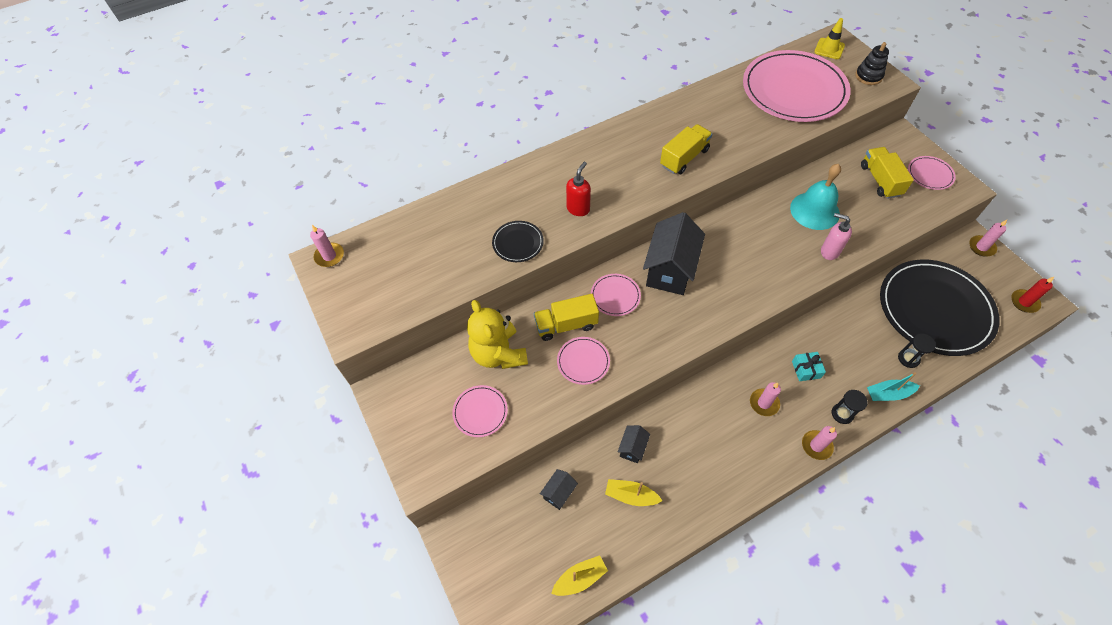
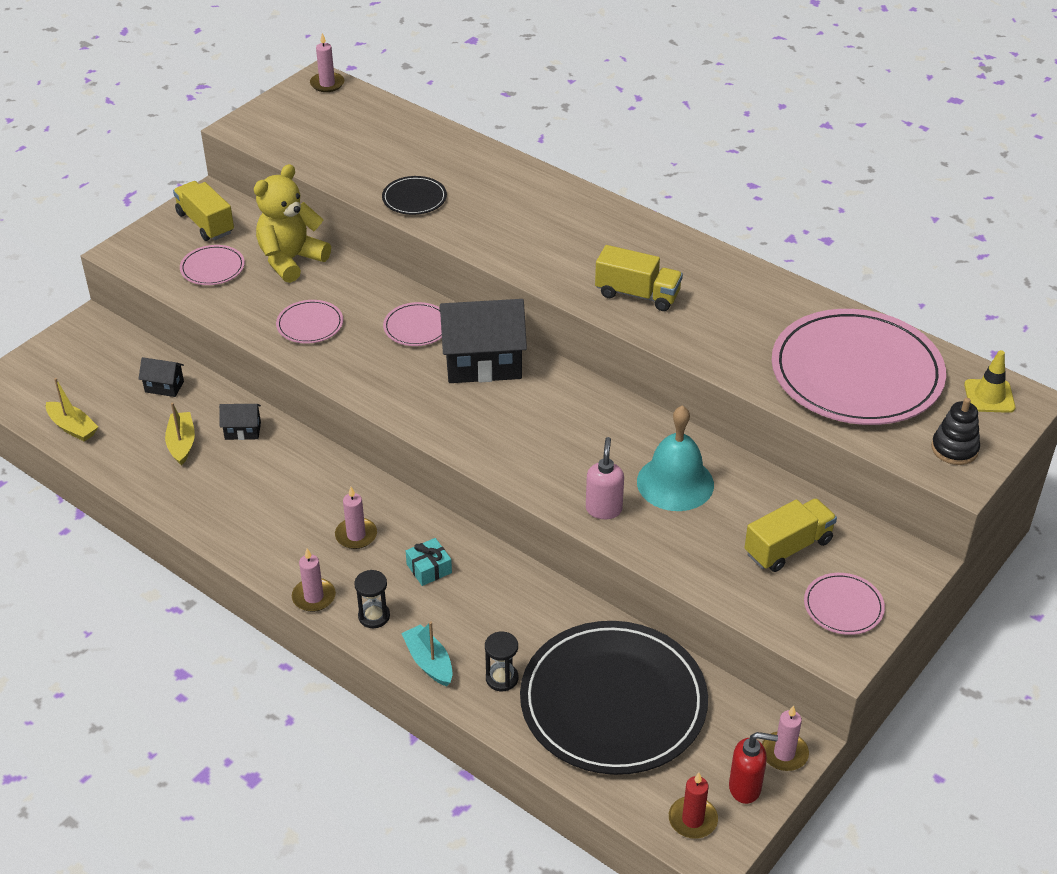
camera: 65 degrees right, 15 degrees down
(566, 325) = (354, 299): yellow truck -> yellow truck (205, 223)
(578, 209) = (493, 228): red soap dispenser -> red soap dispenser (745, 788)

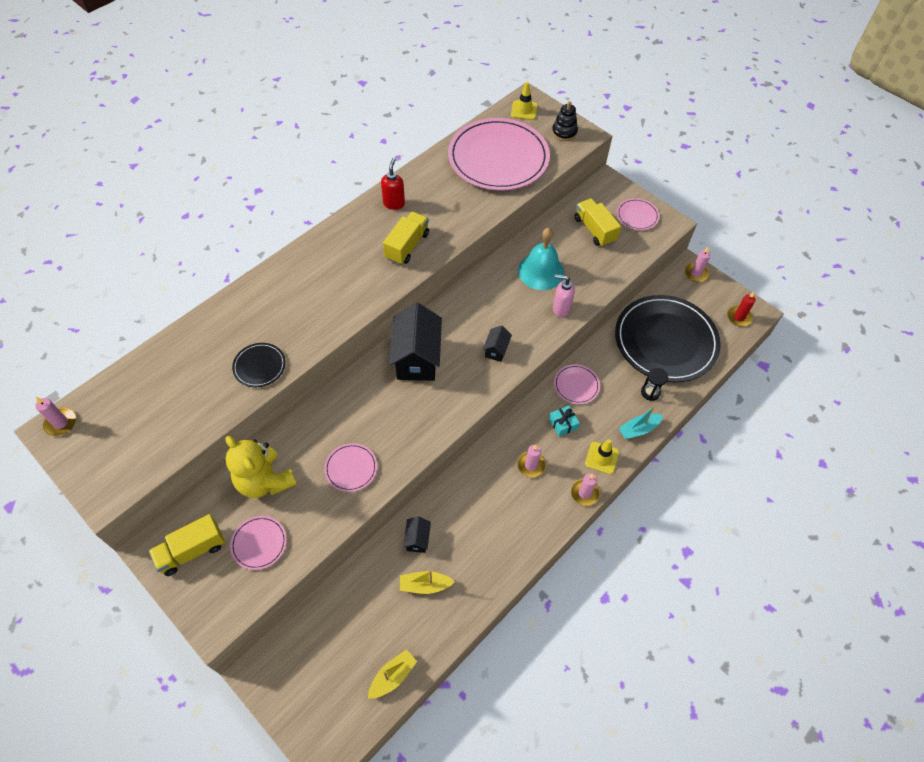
camera: 85 degrees left, 15 degrees up
(164, 387) = (355, 601): black house -> black house (496, 350)
(374, 616) = (602, 458): black hourglass -> yellow traffic cone
(417, 327) = (369, 396): pink plate -> pink plate (576, 385)
(745, 788) = (718, 292): red soap dispenser -> red soap dispenser (394, 203)

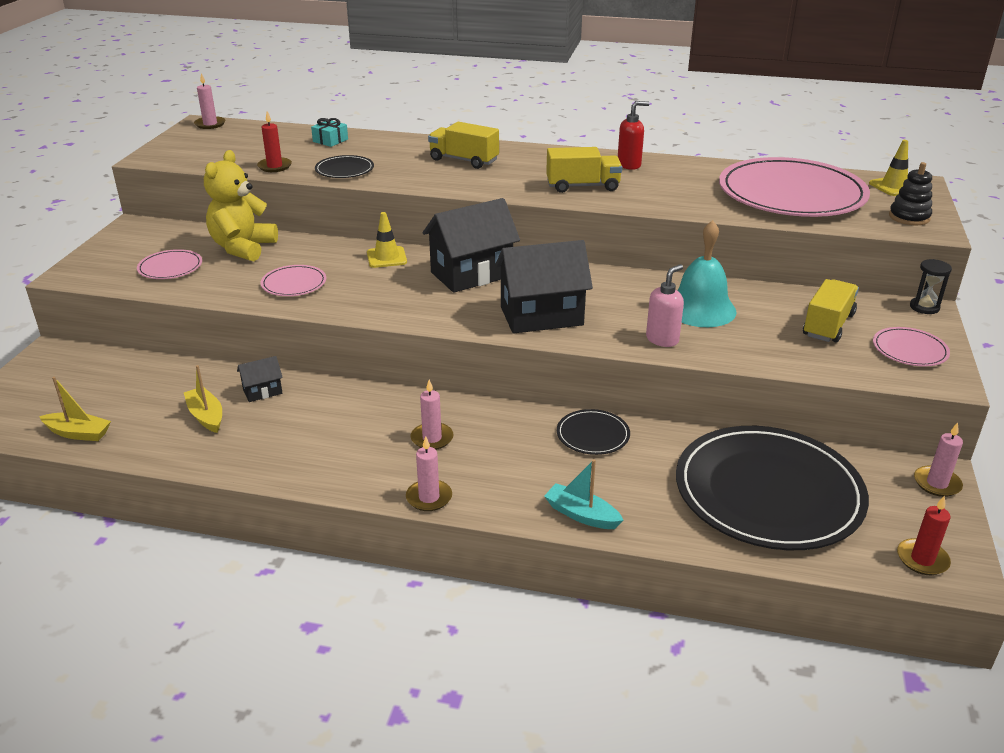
camera: 60 degrees right, 25 degrees down
(192, 551) = (142, 241): yellow truck -> yellow truck (463, 160)
(211, 410) = (274, 166): none -> red candle
(496, 350) = (541, 316): black house -> black house, size x2.15
(561, 308) = (662, 339): pink soap dispenser -> pink soap dispenser turned 60 degrees clockwise
(563, 424) = (520, 443): turquoise gift -> turquoise gift (330, 140)
(576, 385) = (593, 435): pink plate -> black plate
(602, 458) = (499, 495): yellow traffic cone -> yellow traffic cone (386, 257)
(650, 392) = (658, 506): black hourglass -> black hourglass (924, 307)

